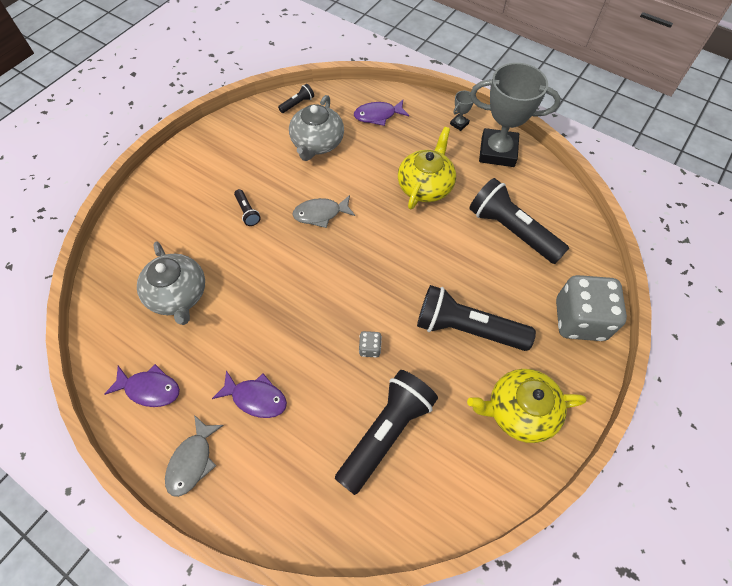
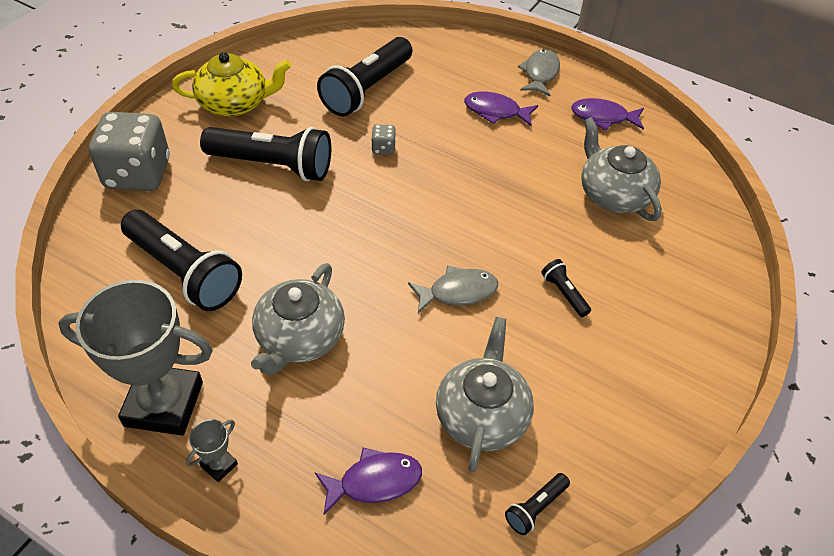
camera: 175 degrees right, 10 degrees down
(425, 186) = (299, 338): yellow teapot -> grey teapot

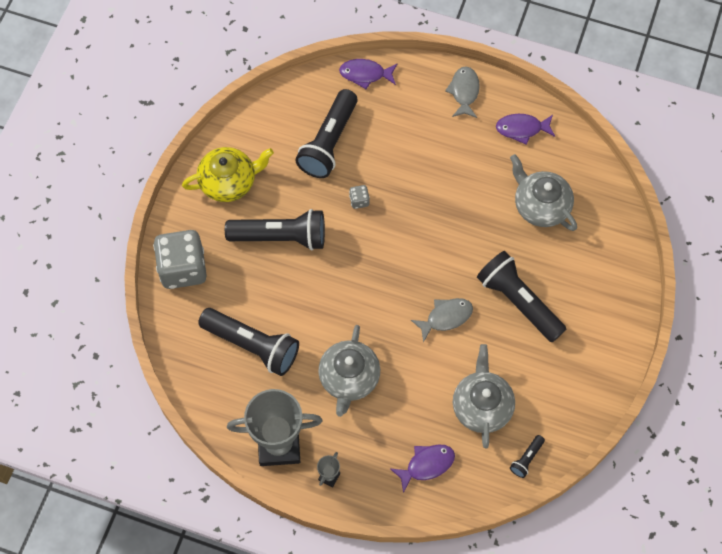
camera: 10 degrees left, 15 degrees up
(495, 111) = (437, 142): purple fish -> purple fish (365, 74)
(564, 293) = (518, 301): black flashlight -> black flashlight, size x2.29

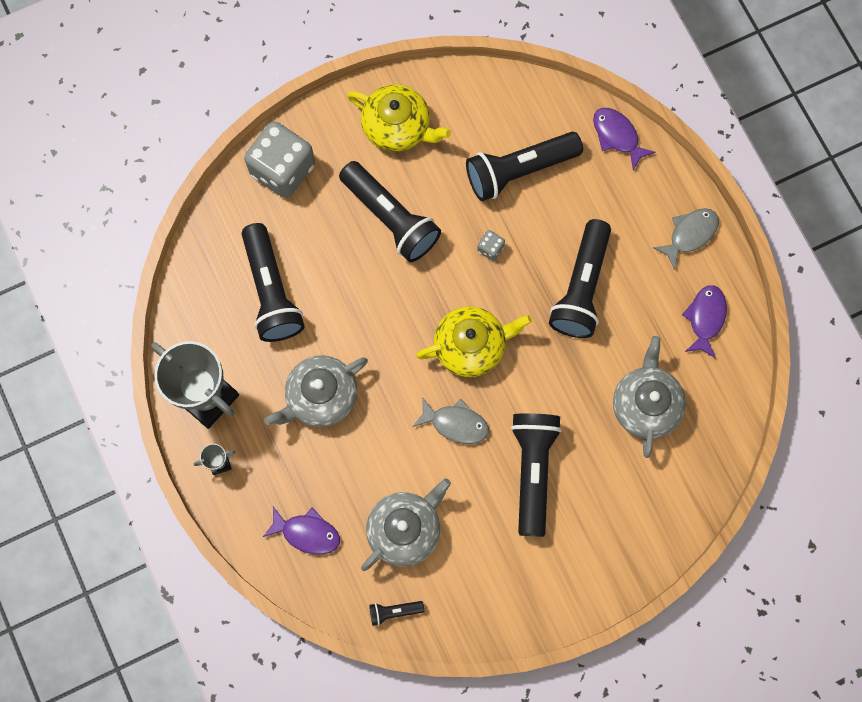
camera: 45 degrees right, 10 degrees up
(407, 265) = (471, 346): none -> yellow teapot
(435, 175) = (581, 287): none -> black flashlight
(522, 129) = (705, 318): purple fish -> purple fish turned 60 degrees clockwise

